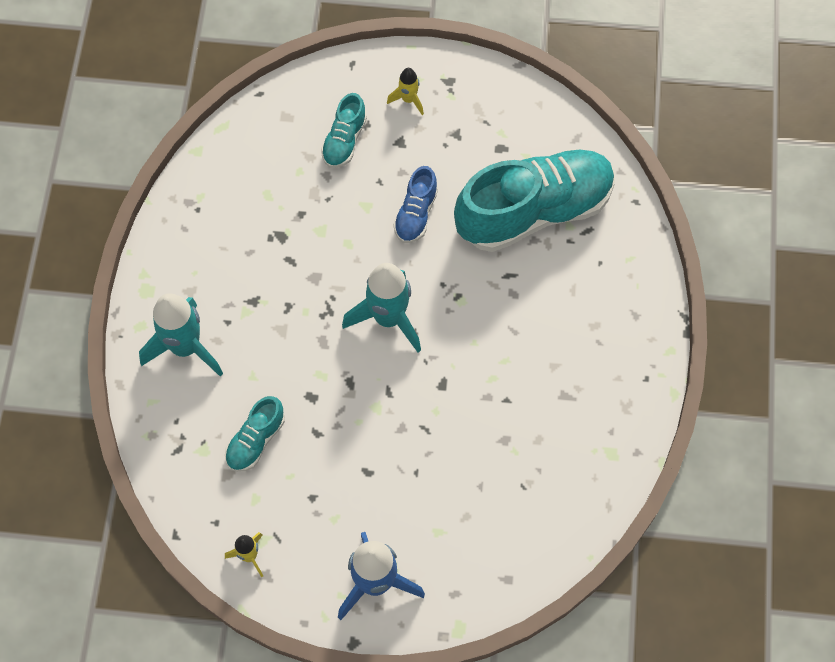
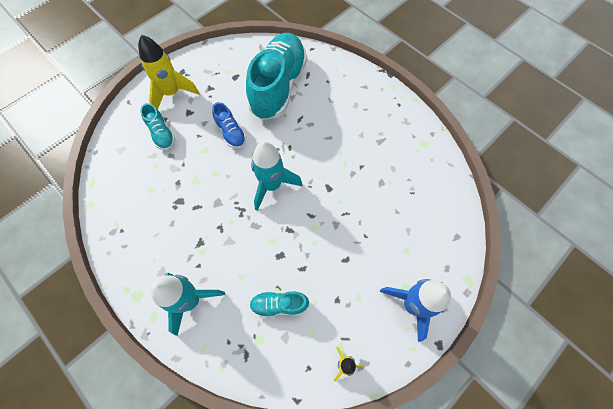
camera: 50 degrees left, 0 degrees up
(255, 440) = (279, 305): turquoise shoe -> turquoise shoe turned 105 degrees clockwise
(408, 99) = (172, 93): yellow rocket -> yellow rocket, size x2.00

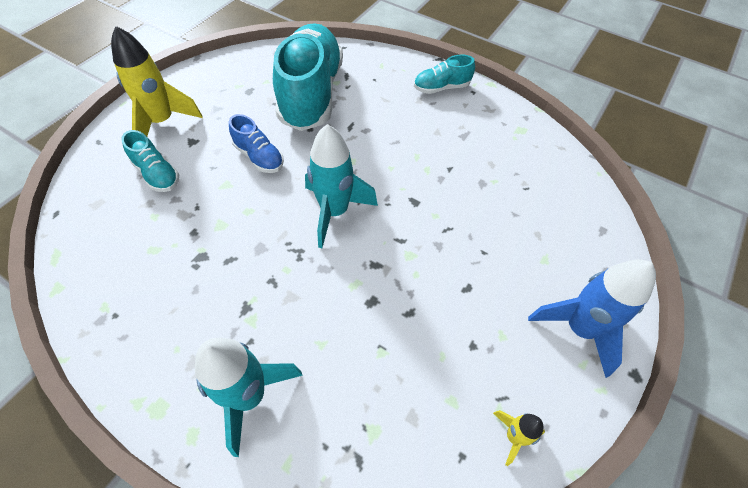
camera: 15 degrees left, 10 degrees down
(279, 305) = (390, 371): turquoise shoe -> turquoise shoe (441, 88)

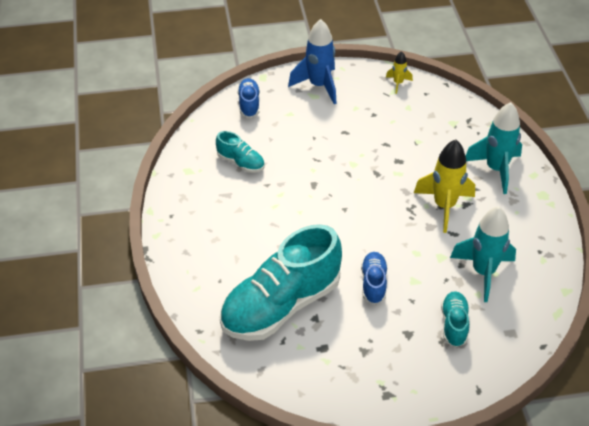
camera: 130 degrees left, 10 degrees down
(162, 122) = (416, 370): yellow rocket -> yellow rocket (444, 206)
(334, 212) = (366, 213): turquoise rocket -> turquoise rocket (483, 272)
(441, 88) = (186, 235): turquoise shoe -> turquoise shoe (241, 162)
(592, 234) = (249, 104): none -> blue shoe

